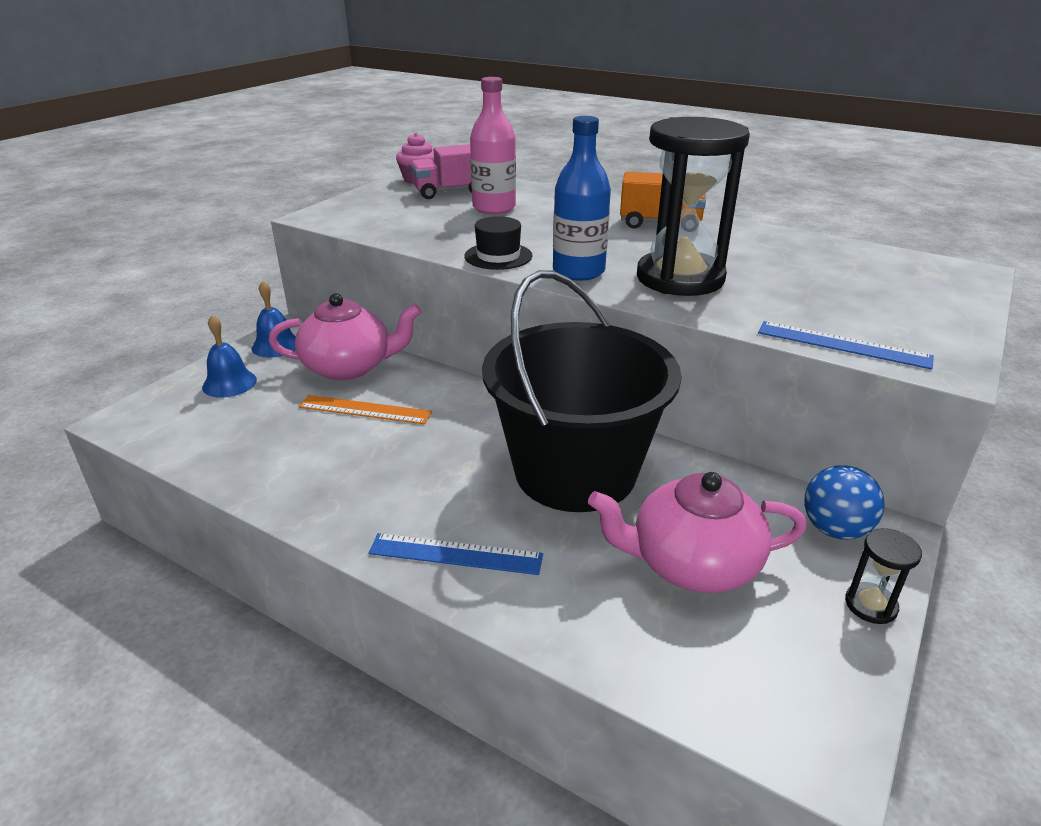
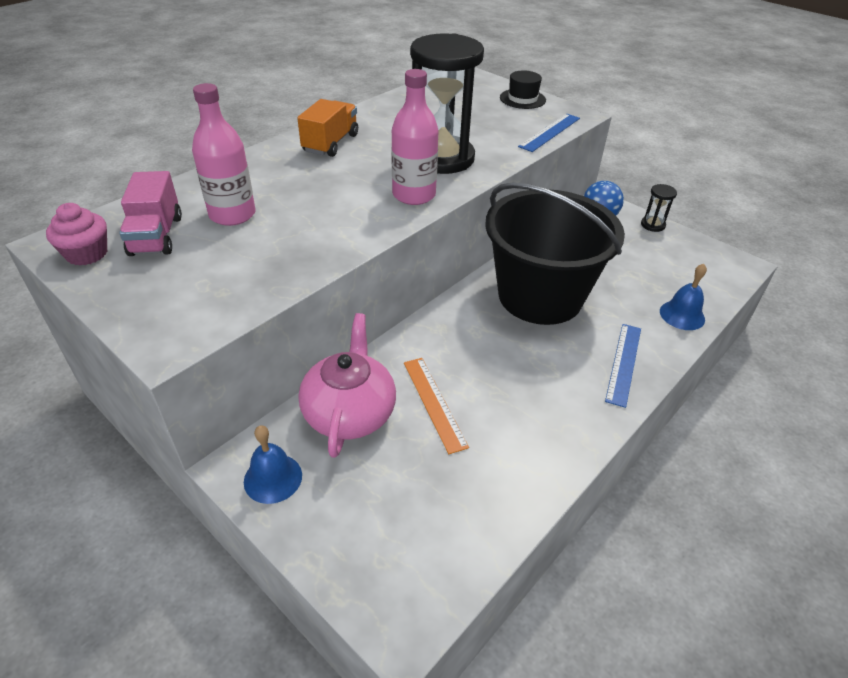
camera: 80 degrees left, 10 degrees up
(229, 383) = (348, 519): blue bell -> blue bell (682, 315)
(365, 409) = (434, 403): orange ruler -> orange ruler turned 45 degrees counterclockwise
(498, 256) = (364, 228): black hat -> black hat (522, 99)
(578, 271) = (414, 195): blue bottle -> pink bottle
(692, 564) = (627, 270): pink teapot -> none

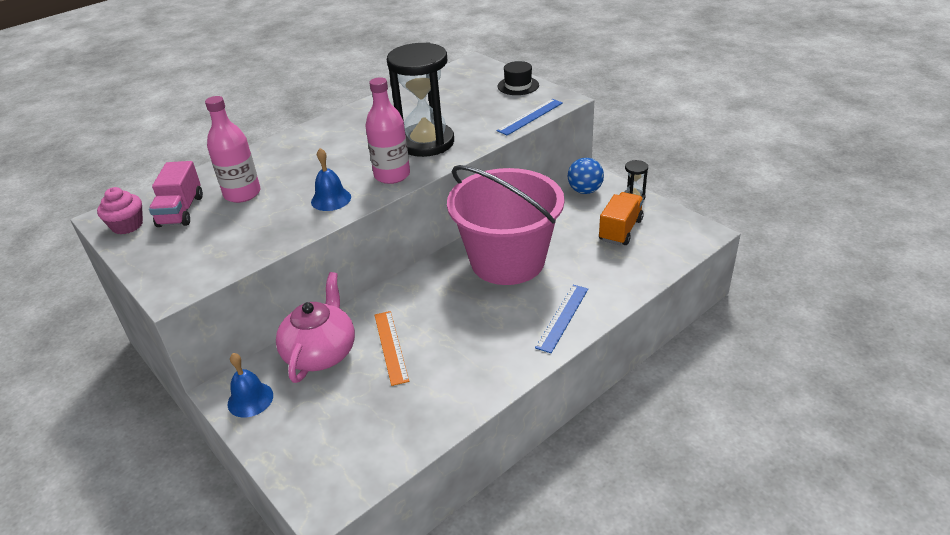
camera: 10 degrees right, 5 degrees down
(331, 143) = (337, 132): orange truck -> orange truck (620, 230)
(540, 296) = (507, 261): black bucket -> pink bucket
(682, 315) = (630, 277): blue bell -> blue bell (331, 199)

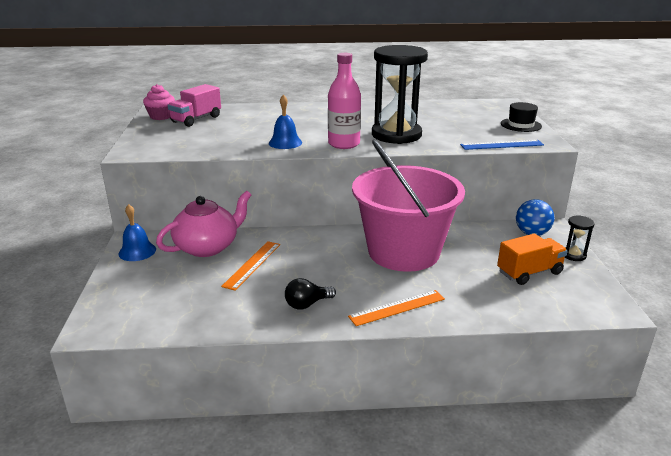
camera: 35 degrees right, 10 degrees down
(242, 194) = (240, 123): pink bottle -> none
(489, 357) = (307, 304): none -> black light bulb
(562, 317) = (397, 308): blue ruler -> orange ruler

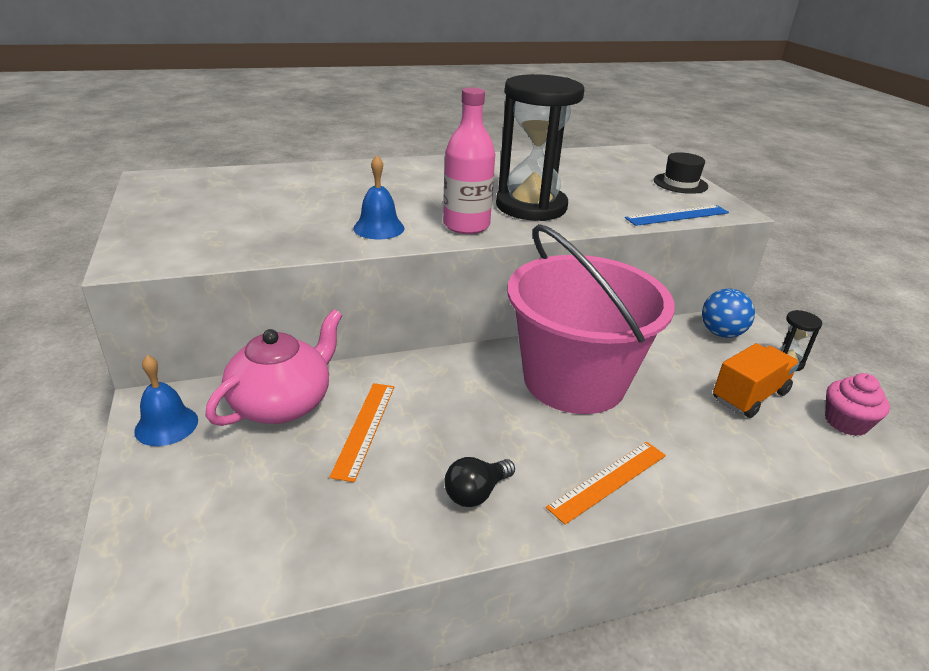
camera: 15 degrees left, 5 degrees up
(161, 116) = (161, 191): pink cupcake -> pink cupcake (846, 422)
(196, 119) = (221, 194): pink truck -> none

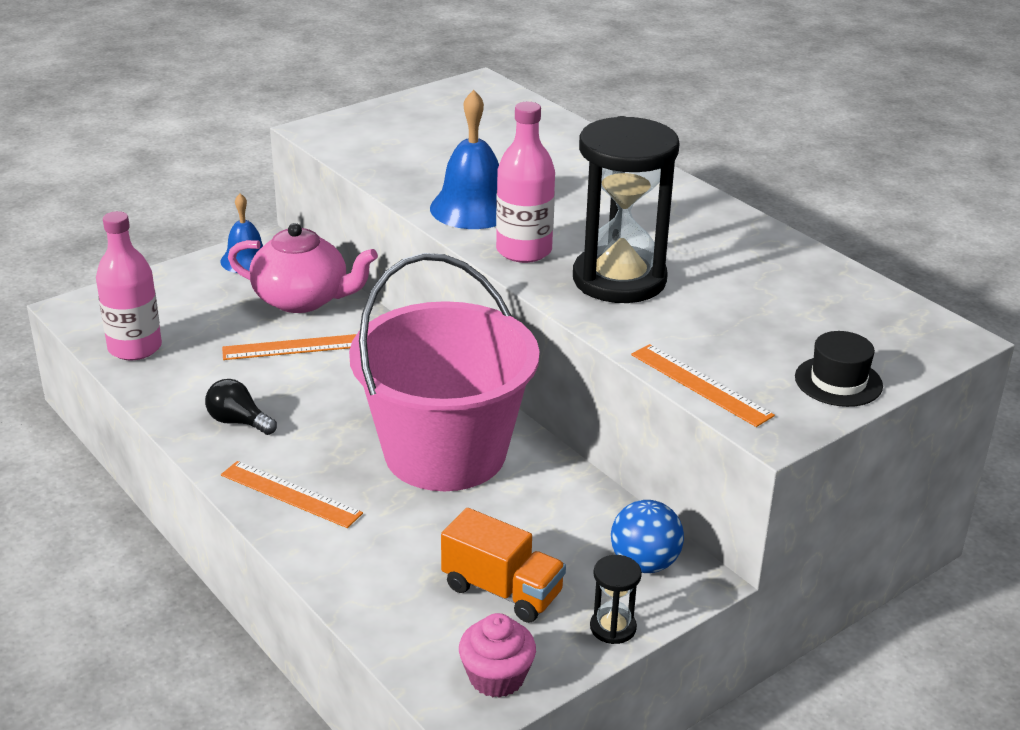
camera: 70 degrees right, 0 degrees up
(274, 555) = (135, 348): none -> pink bottle
(379, 228) = (473, 208): blue bell -> blue bell, size x1.53
(677, 215) = (700, 384): blue ruler -> orange ruler

